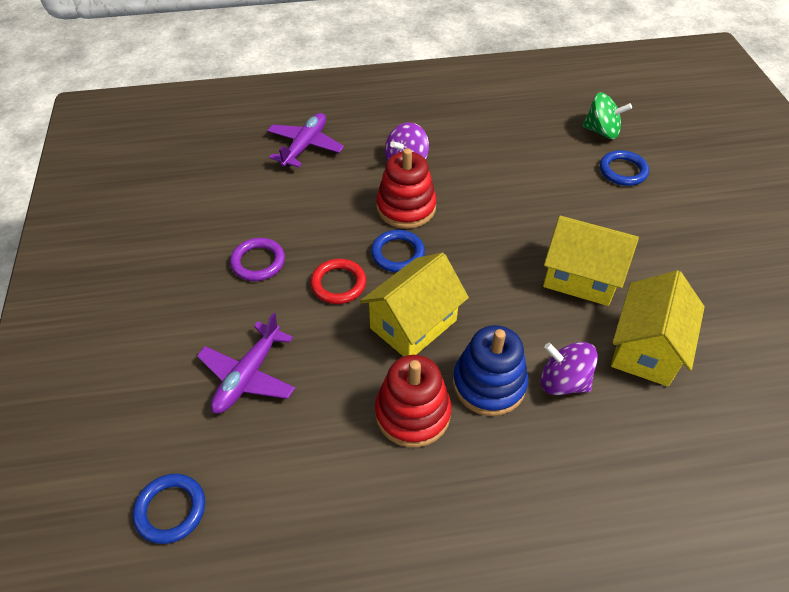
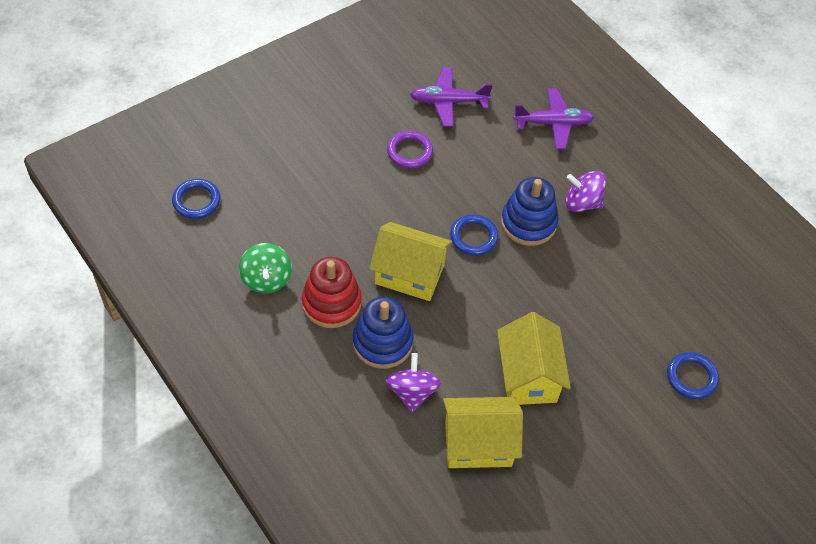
camera: 60 degrees right, 5 degrees up
(248, 376) = (309, 194): purple plane -> purple plane (448, 102)
(338, 284) = (419, 211): red ring -> none
(406, 207) = (528, 223): red stacking toy -> blue stacking toy
(601, 131) = (740, 344): green spinning top -> green spinning top (266, 279)

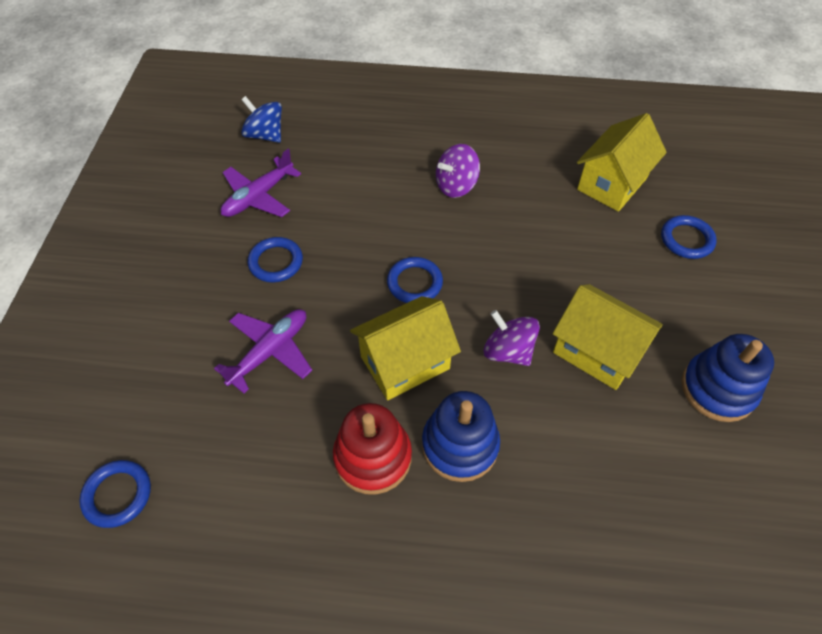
camera: 45 degrees left, 0 degrees up
(266, 279) = (285, 499): green spinning top -> none
(409, 152) = (276, 262): purple ring -> blue ring
(412, 392) = (538, 462): purple spinning top -> purple spinning top (508, 351)
(478, 444) = (640, 448): yellow house -> yellow house (612, 183)
(502, 63) = (265, 135): none -> blue spinning top
(528, 223) = (439, 234): blue stacking toy -> blue stacking toy (718, 389)
(553, 123) = (361, 147): purple plane -> purple plane (270, 352)

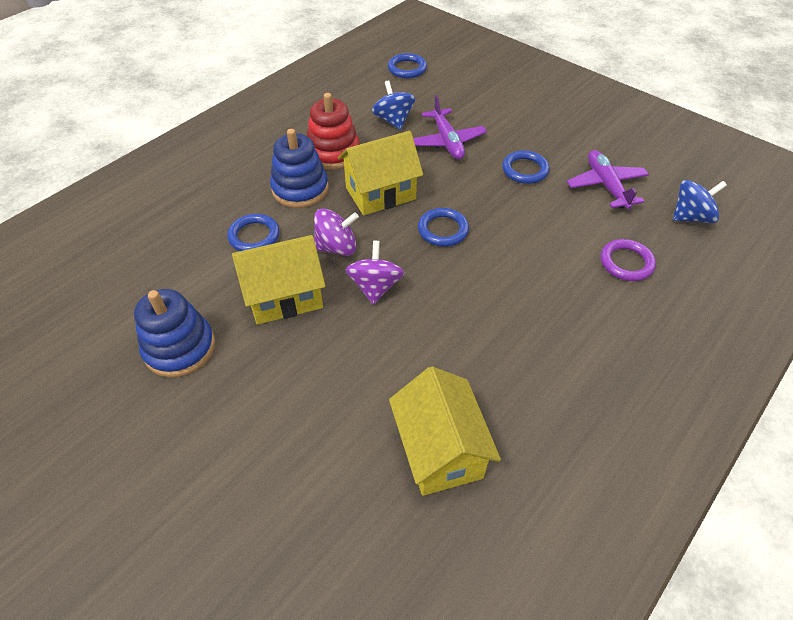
camera: 125 degrees right, 5 degrees down
(262, 432) = (393, 120): none -> blue spinning top
(354, 154) = (626, 263): none -> purple ring
(405, 362) = (380, 193): yellow house -> yellow house turned 60 degrees clockwise
(456, 186) = (533, 313): purple spinning top -> purple spinning top (375, 287)
(686, 239) = (315, 458): blue ring -> blue ring (254, 236)

